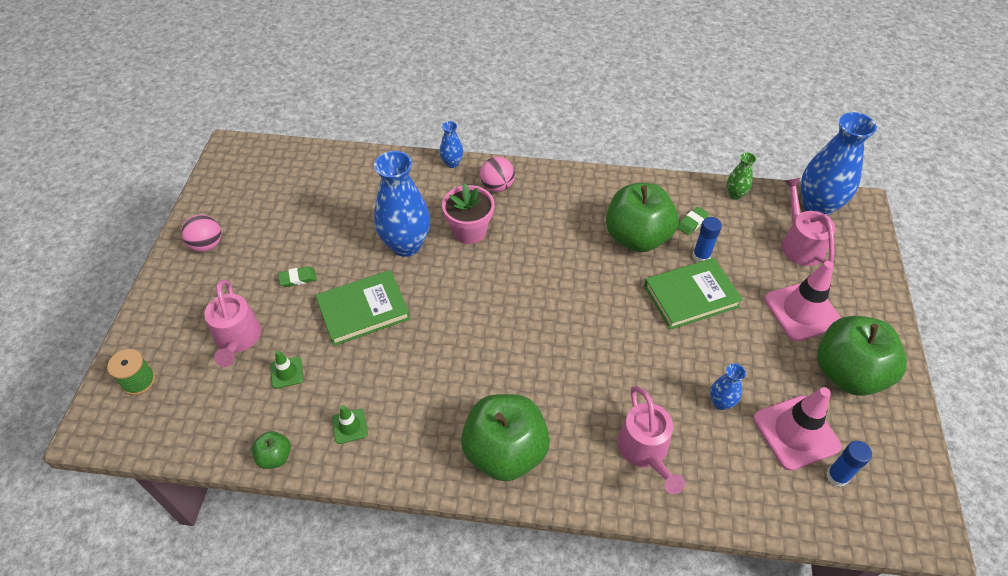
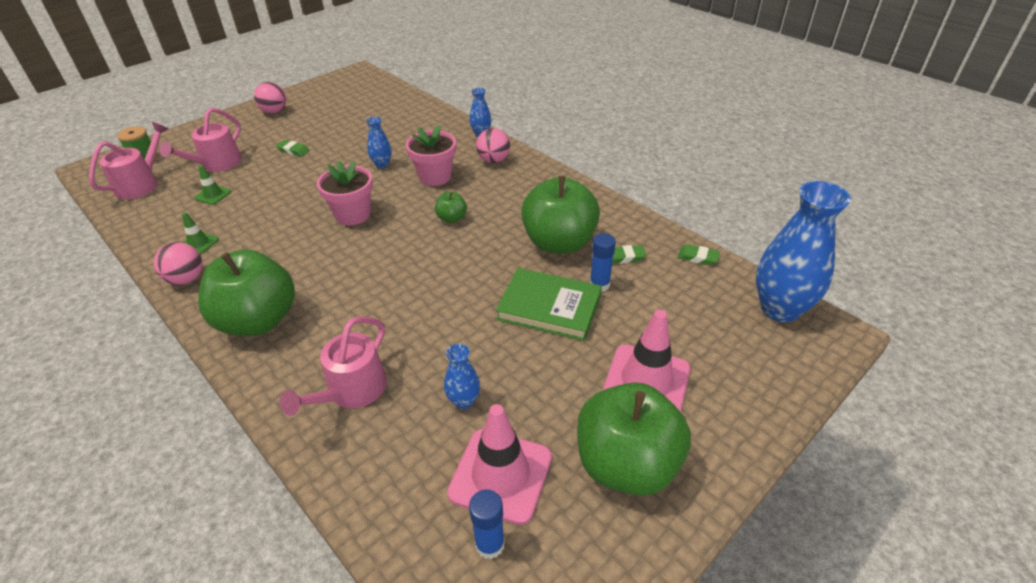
camera: 40 degrees right, 10 degrees down
(275, 457) = (140, 234): green apple -> green apple (452, 218)
(363, 310) = (303, 186): green book -> none
(390, 463) = (186, 279): none -> pink ball
(406, 245) = (382, 164): blue vase -> blue vase, size x0.47
(449, 310) = (353, 215): none -> pink flower pot
(735, 194) = (697, 257): green vase -> green eraser
(800, 244) = (718, 328): pink watering can -> pink watering can (141, 184)

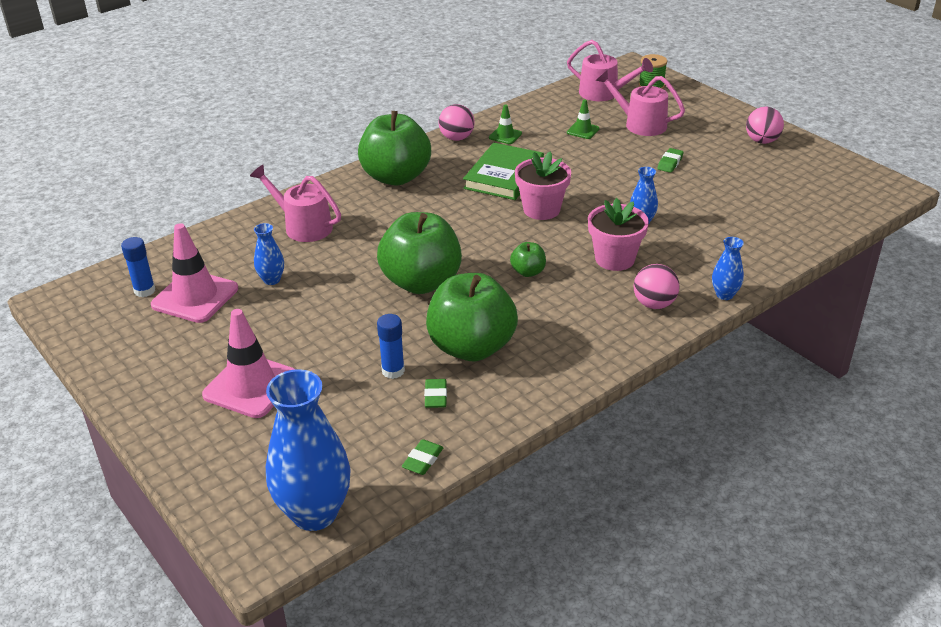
camera: 95 degrees right, 5 degrees down
(549, 307) = (367, 333): green book -> green book (504, 175)
(626, 464) = (173, 361): green apple -> green apple (421, 282)

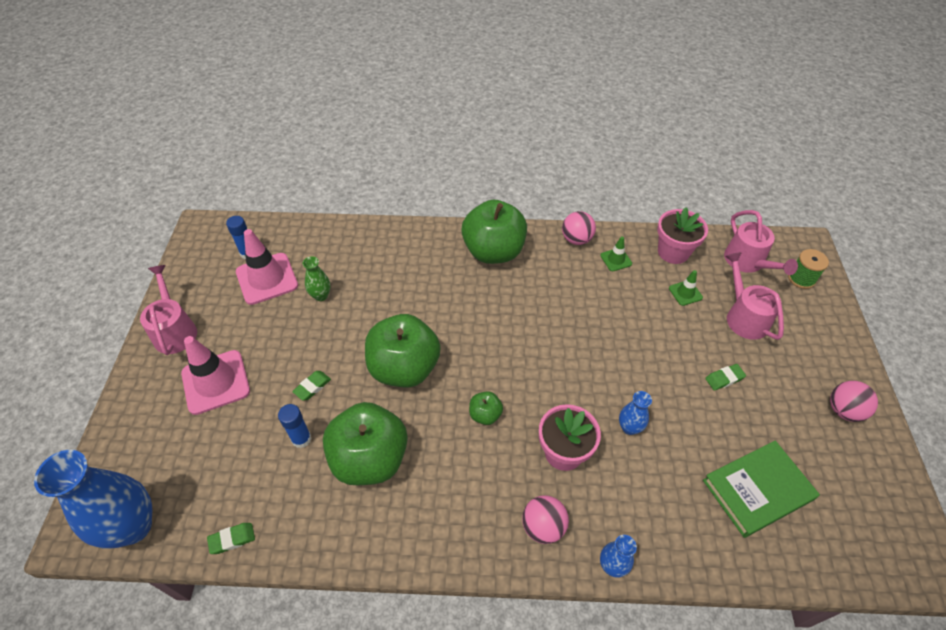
camera: 40 degrees right, 15 degrees up
(272, 280) = (321, 295): blue vase -> green vase
(303, 226) = (388, 259): pink watering can -> pink watering can (175, 330)
(436, 396) = (300, 486): green eraser -> green eraser (312, 387)
(504, 175) = (571, 301): green book -> green book (757, 490)
(541, 209) = (562, 357): pink flower pot -> pink flower pot (673, 252)

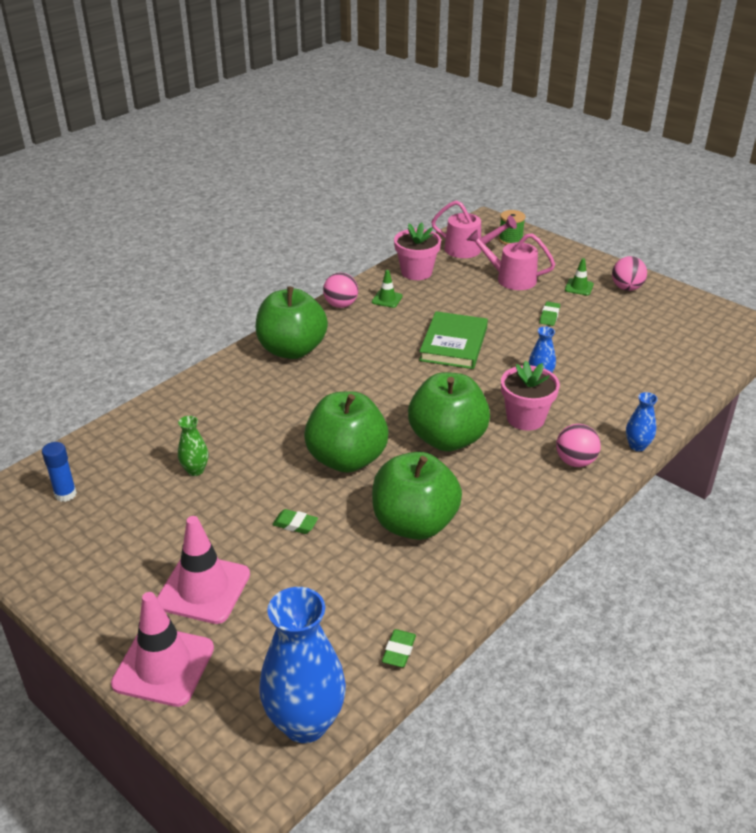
camera: 50 degrees left, 15 degrees down
(175, 330) = (92, 593): pink watering can -> none
(267, 279) = (120, 496): pink traffic cone -> pink traffic cone (163, 666)
(301, 439) = (343, 557): blue glue stick -> none
(312, 387) = (295, 524): green eraser -> green eraser turned 60 degrees counterclockwise
(485, 415) = (447, 439): green apple -> green apple, size x2.29
(685, 293) = (459, 289): green traffic cone -> green traffic cone (579, 287)
(757, 490) = (645, 354): green book -> green book (453, 344)

